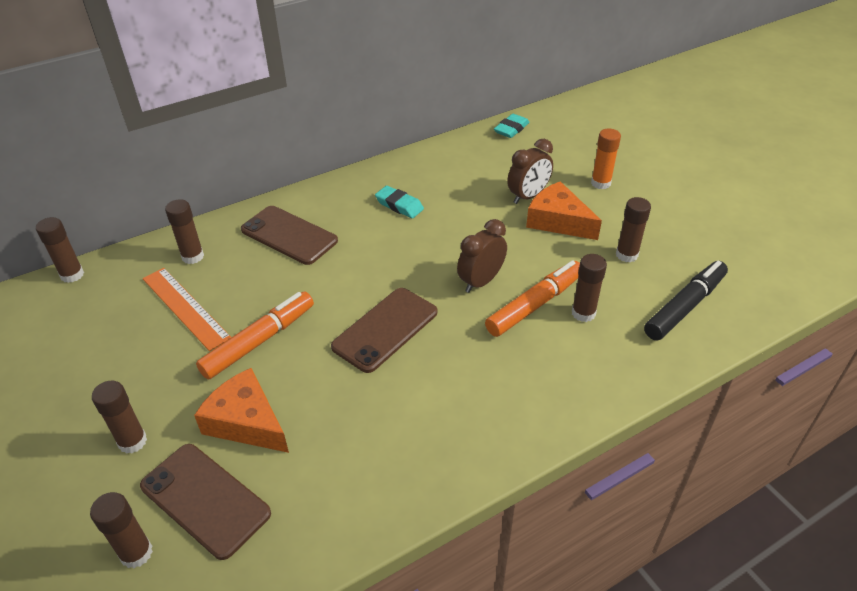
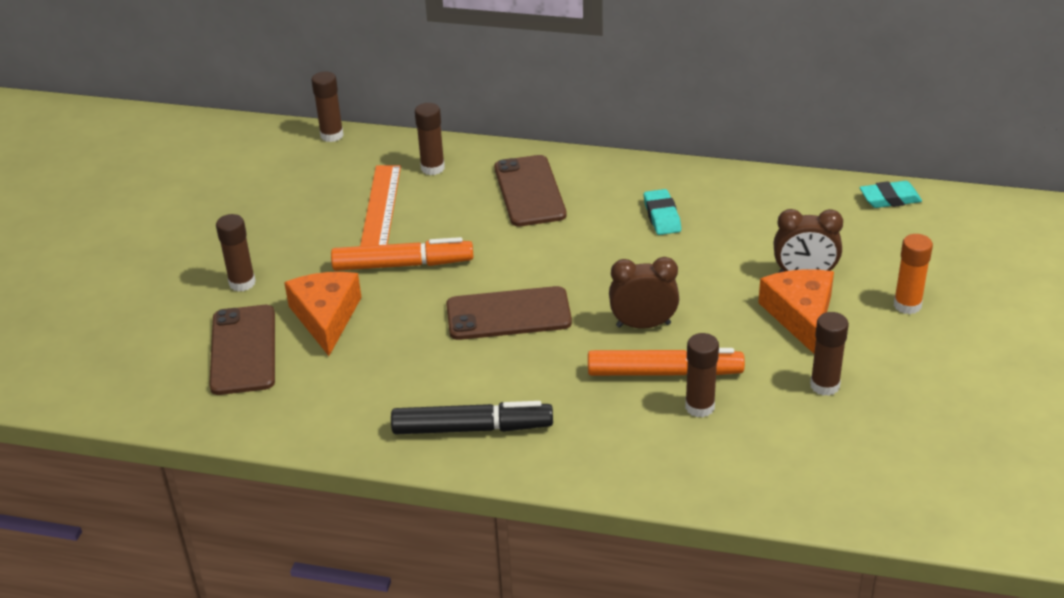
camera: 45 degrees right, 5 degrees down
(136, 553) = (171, 354): brown glue stick -> none
(685, 306) = (811, 463): black marker -> black marker (472, 428)

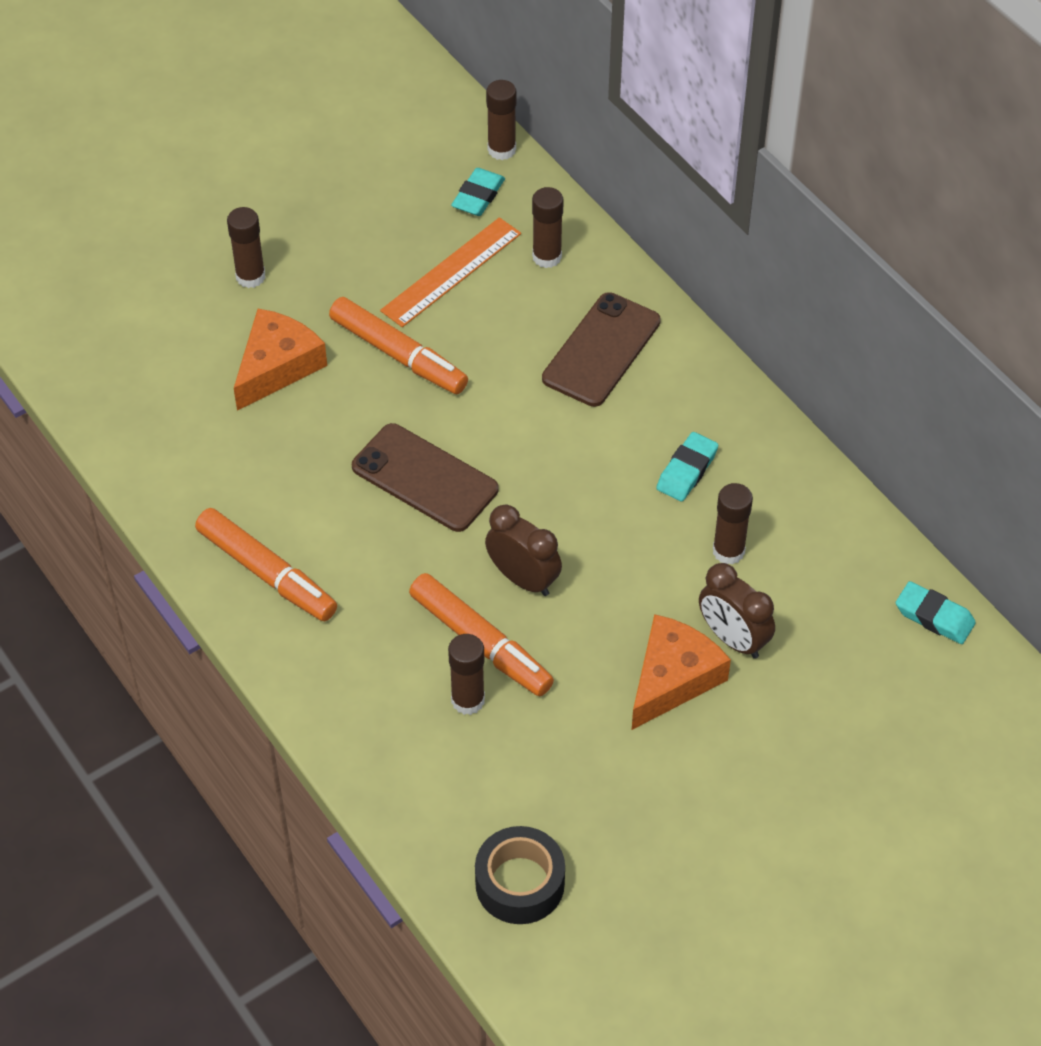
camera: 40 degrees right, 15 degrees up
(243, 350) = (180, 352): brown phone -> none
(347, 163) = (478, 196): none -> turquoise eraser
(472, 428) = (267, 573): black marker -> orange marker
(824, 385) = (599, 766): brown glue stick -> brown glue stick (728, 551)
(870, 478) = (520, 883): none -> black tape
(907, 305) = (785, 746): orange glue stick -> none

